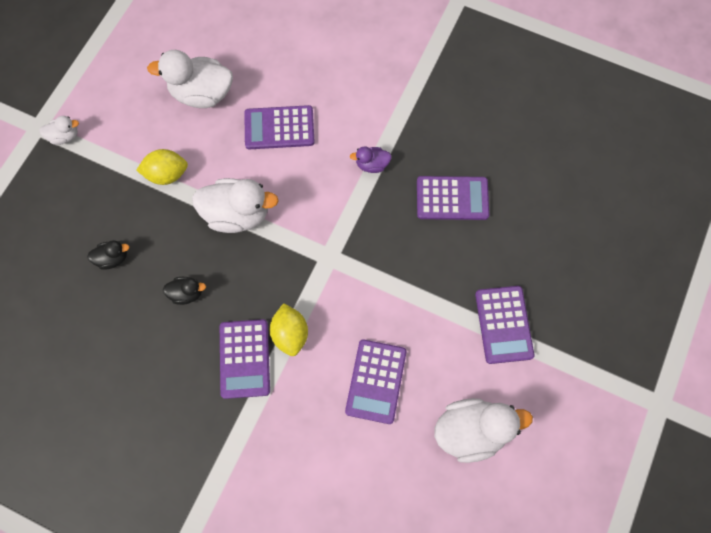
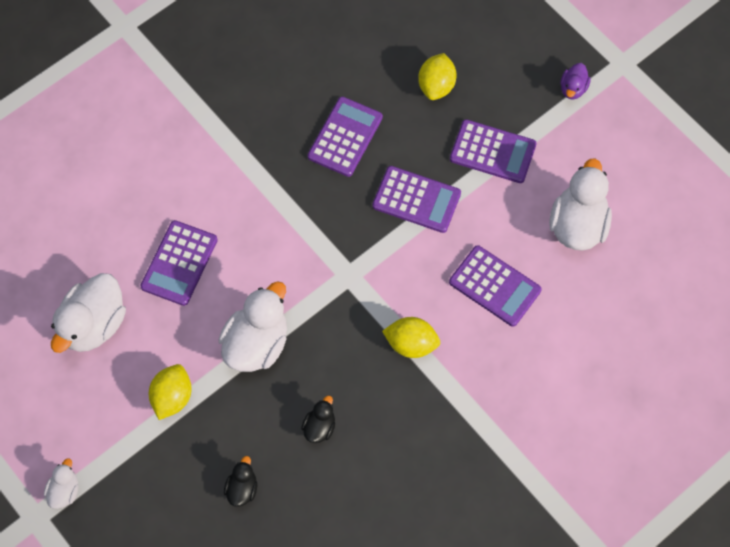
camera: 65 degrees left, 5 degrees down
(244, 358) = (416, 397): purple calculator -> purple calculator (416, 200)
(372, 165) = (270, 193): purple duck -> purple duck (573, 89)
(541, 250) = (436, 86): none -> yellow lemon

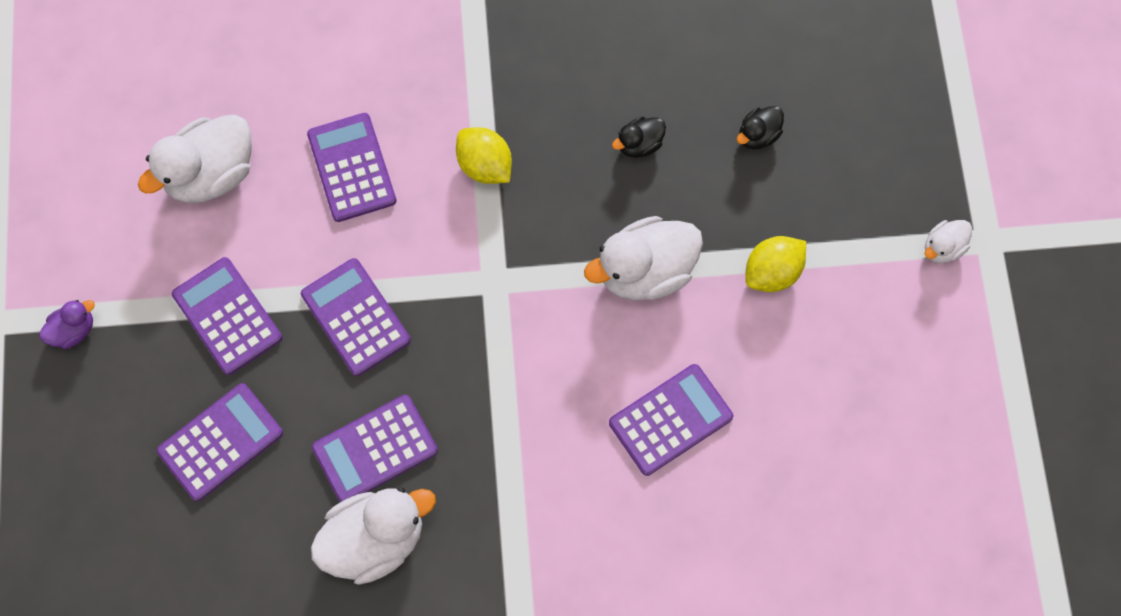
camera: 145 degrees left, 5 degrees up
(94, 325) = (811, 410): white duck -> white duck (375, 539)
(436, 86) = (220, 442): yellow lemon -> purple calculator

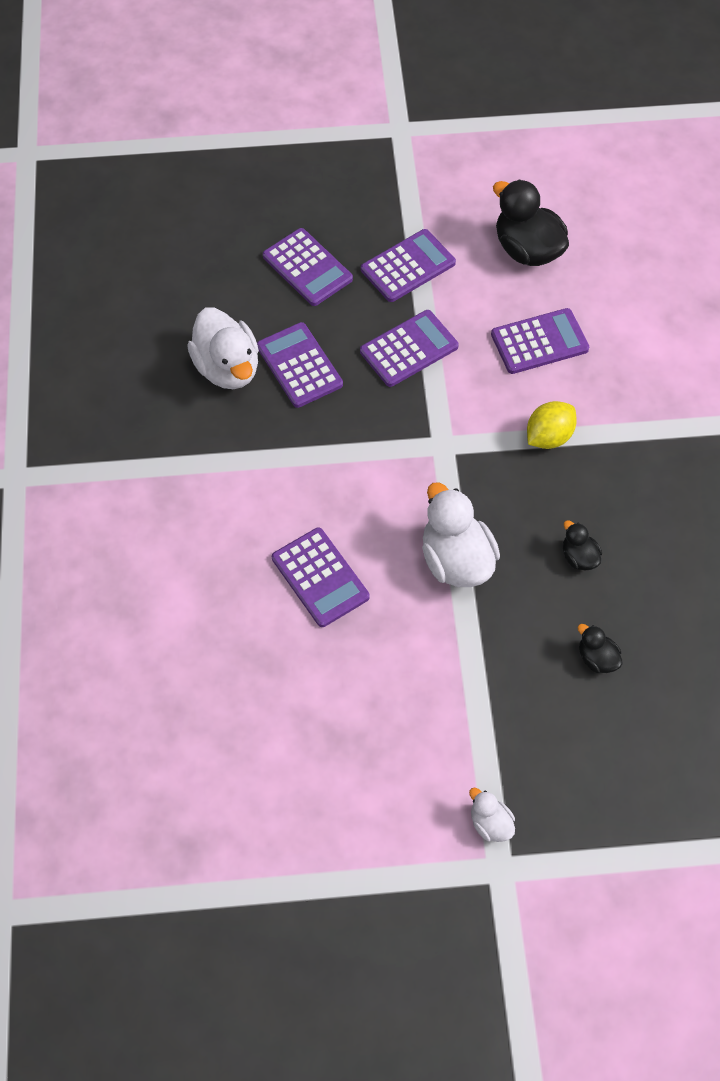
camera: 90 degrees right, 10 degrees down
(74, 330) = (395, 175): purple duck -> none
(211, 174) = (527, 250): white duck -> black duck
(772, 272) = (459, 665): yellow lemon -> none

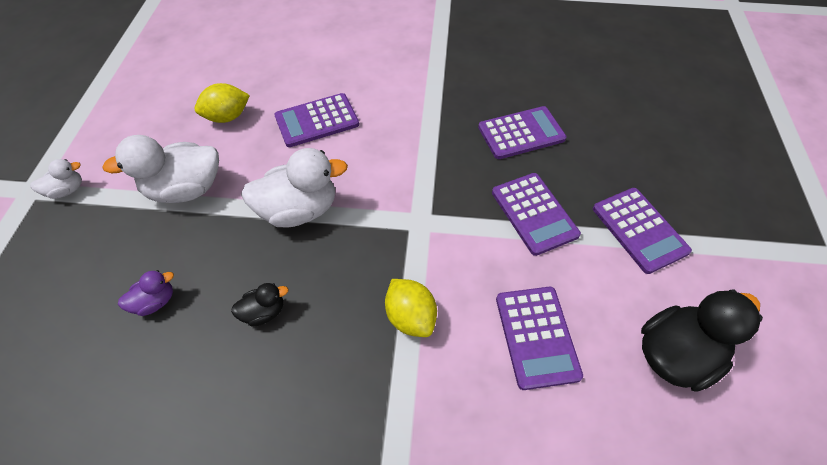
camera: 100 degrees right, 5 degrees down
(227, 368) = (522, 90): white duck -> white duck (186, 189)
(307, 268) = (631, 152): purple calculator -> none
(333, 684) = (227, 117): none -> yellow lemon
(596, 658) = (155, 301): black duck -> purple duck

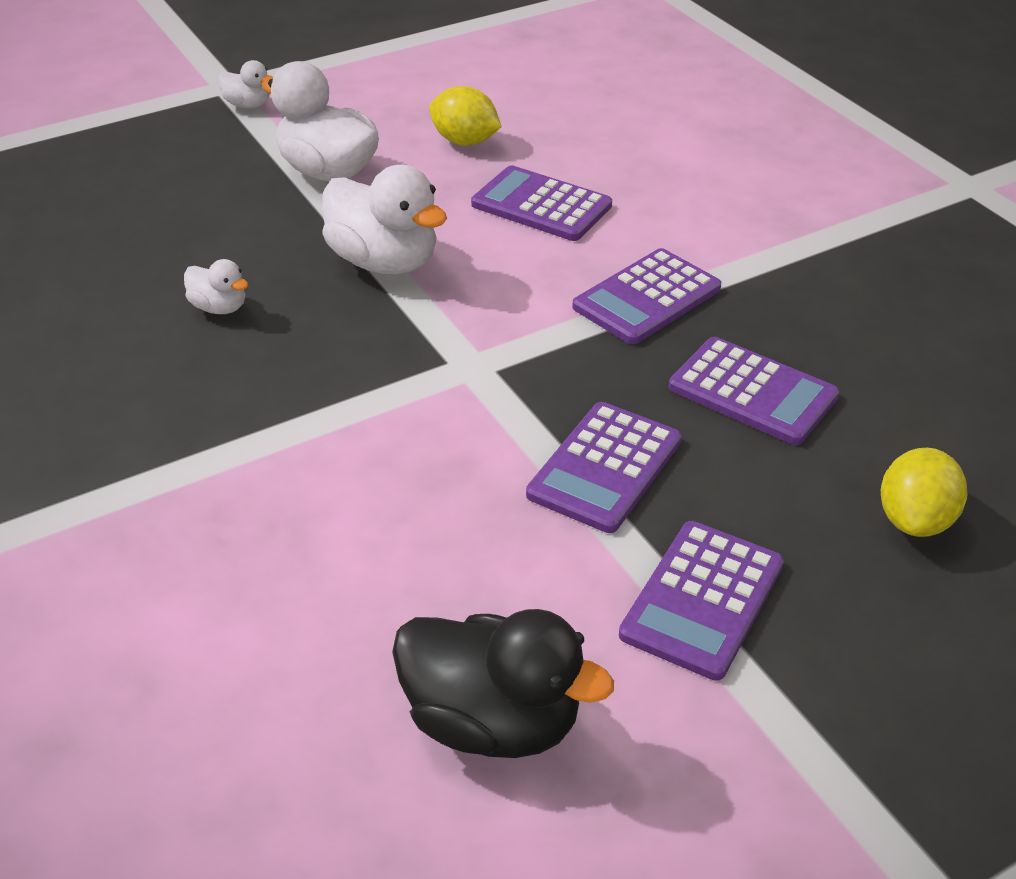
camera: 55 degrees right, 15 degrees down
(155, 301) = (167, 231): purple duck -> none
(264, 312) = (219, 307): black duck -> white duck
(410, 316) = (315, 423): yellow lemon -> yellow lemon (915, 520)
(536, 336) = (388, 553): purple calculator -> purple calculator (647, 298)

